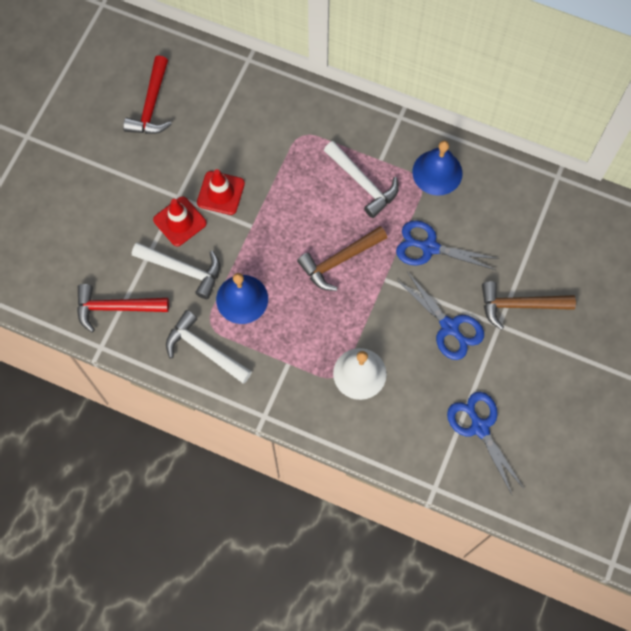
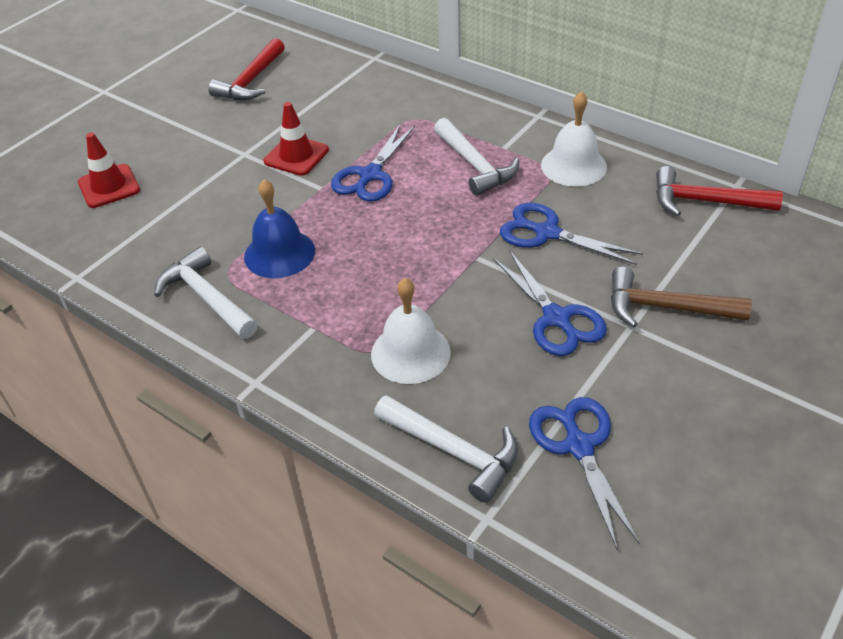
camera: 15 degrees right, 25 degrees down
(116, 307) = (117, 242): red hammer -> red hammer (705, 201)
(180, 221) = (236, 174): red traffic cone -> red traffic cone (109, 186)
(183, 270) = (218, 217): white hammer -> white hammer (453, 451)
(285, 206) = (370, 175): none -> blue scissors
(339, 260) = (421, 231): brown hammer -> none
(437, 172) = (573, 165): blue bell -> white bell

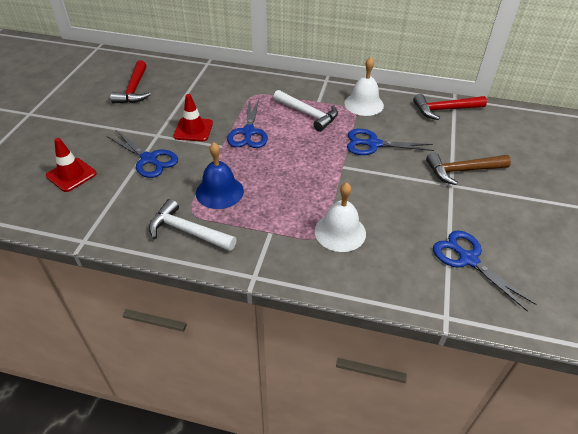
camera: 25 degrees left, 0 degrees up
(453, 451) = (402, 283): white hammer -> none
(556, 318) = (409, 191): blue scissors -> blue scissors (149, 159)

